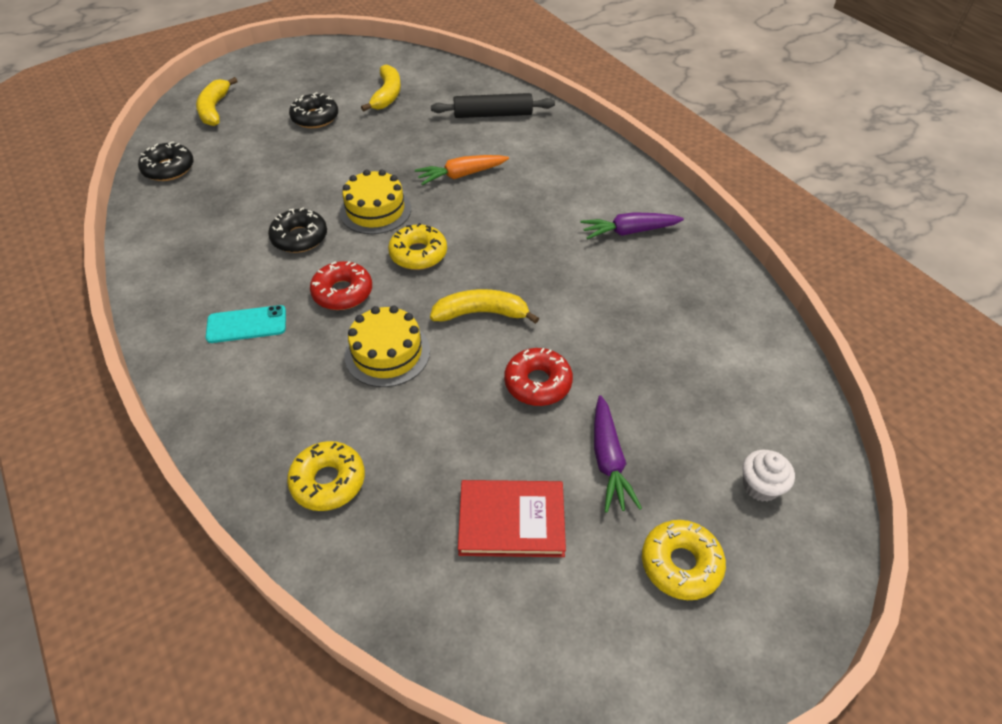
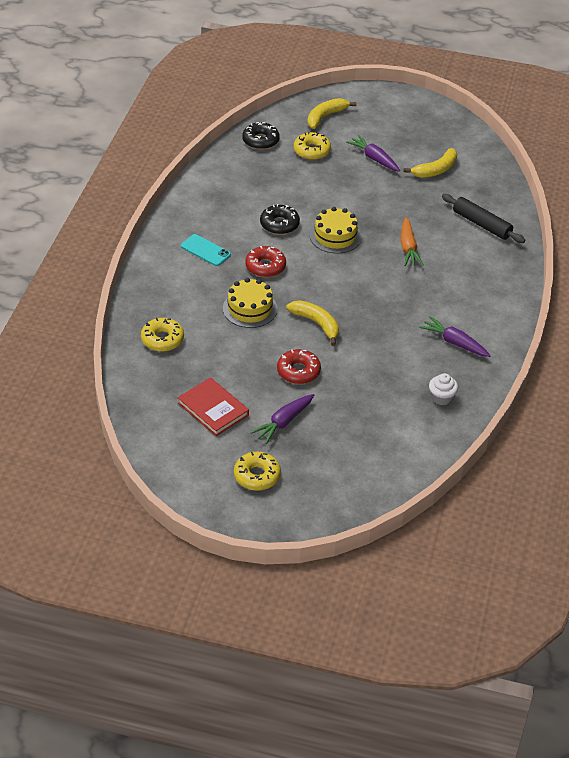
camera: 45 degrees right, 5 degrees down
(315, 118) = (374, 158): black donut -> purple carrot
(418, 254) = (326, 274): yellow donut -> yellow donut (312, 151)
(461, 175) = (408, 248): orange carrot -> orange carrot turned 120 degrees counterclockwise
(760, 486) = (333, 483): white cupcake -> white cupcake (441, 398)

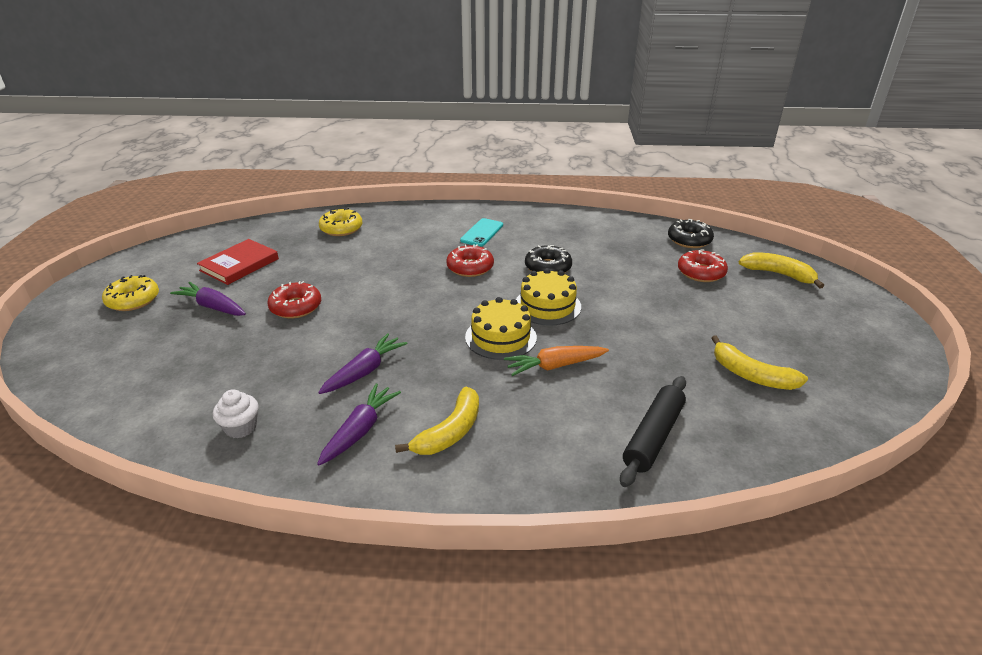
camera: 80 degrees right, 10 degrees down
(250, 309) = (397, 266): yellow cake -> yellow cake (500, 337)
(312, 151) = (701, 272): yellow donut -> red donut
(317, 324) = (380, 310): yellow banana -> yellow banana (450, 432)
(374, 158) = (728, 318): purple carrot -> purple carrot (365, 371)

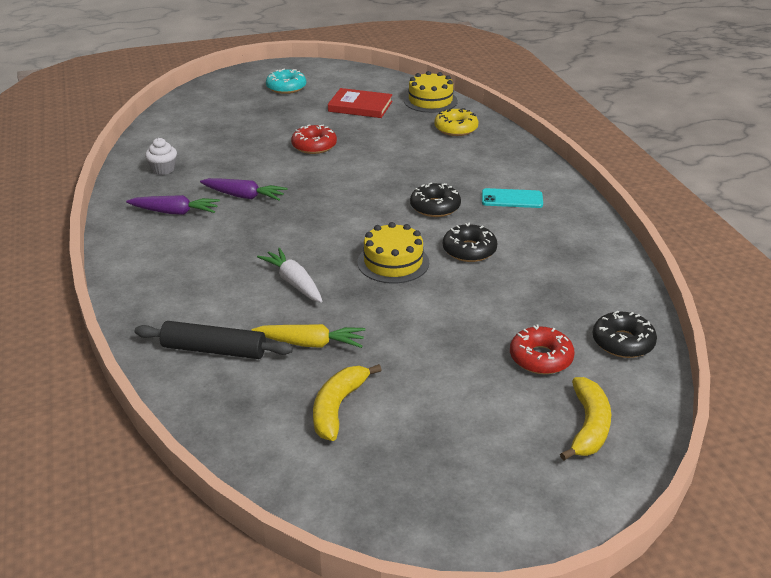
camera: 70 degrees right, 0 degrees up
(133, 300) = (286, 87): yellow donut -> turquoise donut
(212, 307) = (295, 116): purple carrot -> none
(450, 432) = (186, 249): yellow banana -> none
(470, 267) = (435, 207): red donut -> black donut
(500, 337) = (324, 247): yellow cake -> yellow cake (430, 101)
(554, 366) = (293, 282): orange carrot -> white carrot
(658, 373) = (311, 344): none -> yellow carrot

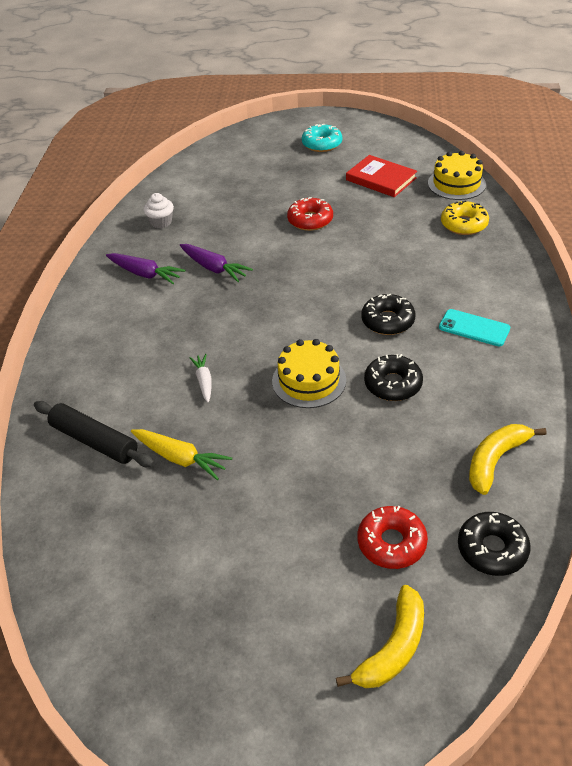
camera: 25 degrees right, 10 degrees up
(293, 282) = (204, 381): white carrot -> white carrot, size x0.65
(338, 407) = (164, 541): yellow banana -> yellow banana (495, 460)

